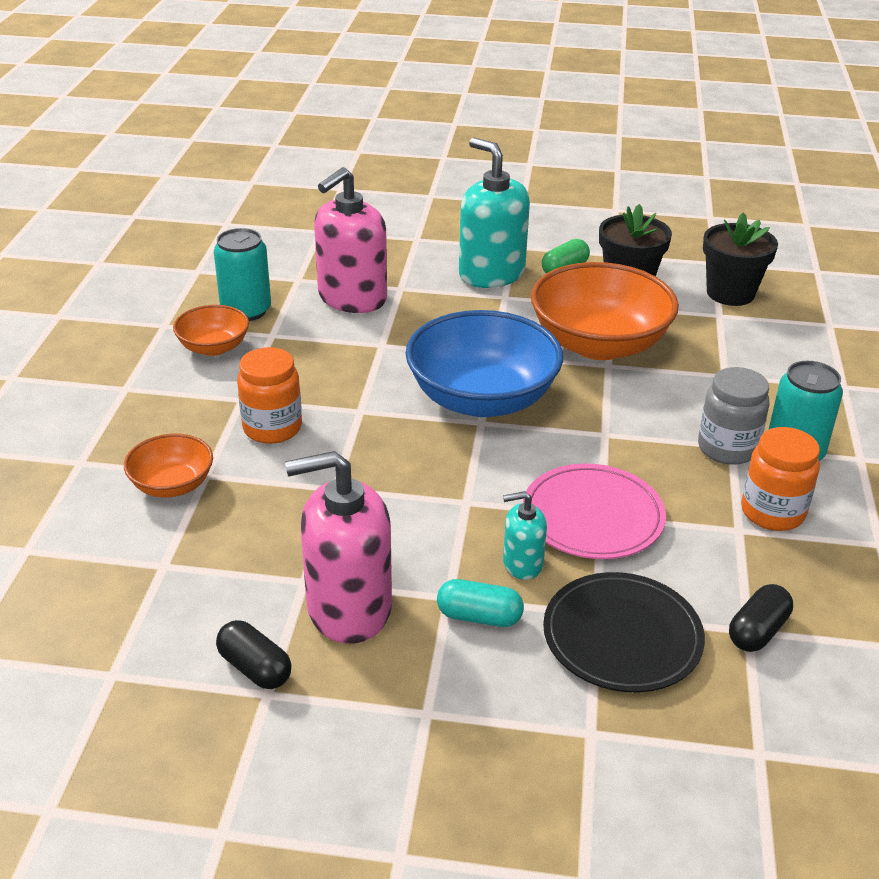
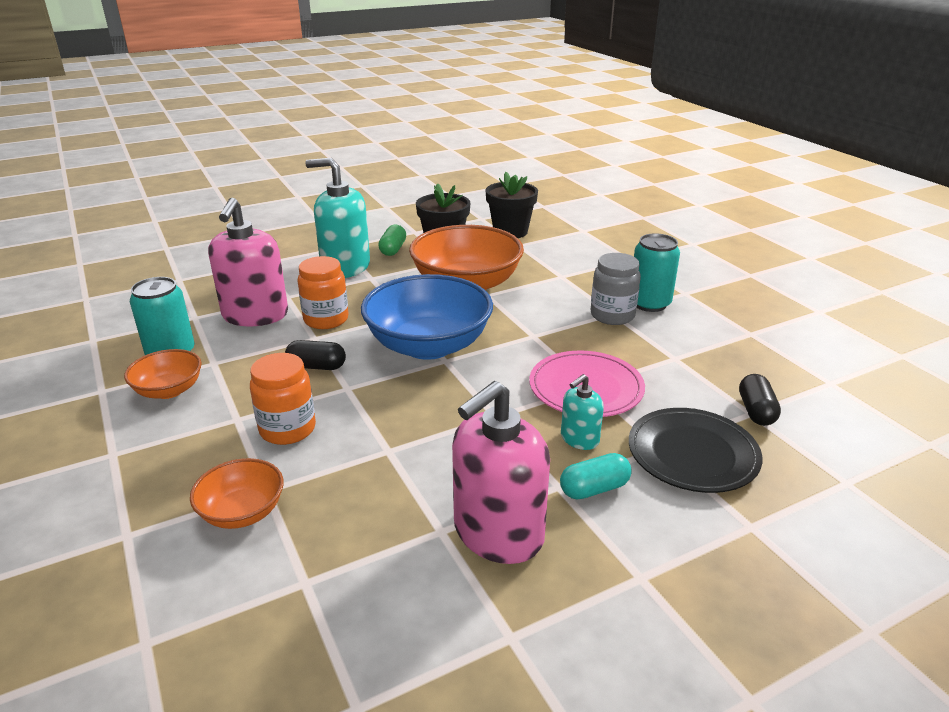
camera: 35 degrees left, 5 degrees down
(255, 668) = (478, 622): black capsule -> black capsule (317, 366)
(772, 512) = (679, 340): orange jar -> orange jar (326, 319)

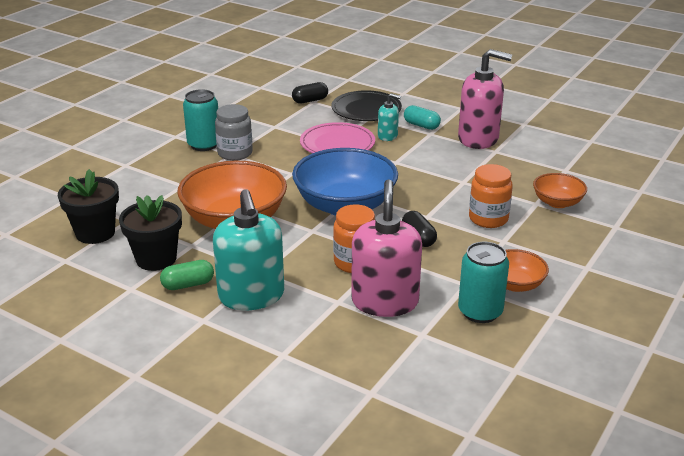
camera: 120 degrees left, 0 degrees up
(255, 315) = (385, 302): pink soap dispenser -> pink soap dispenser turned 60 degrees counterclockwise

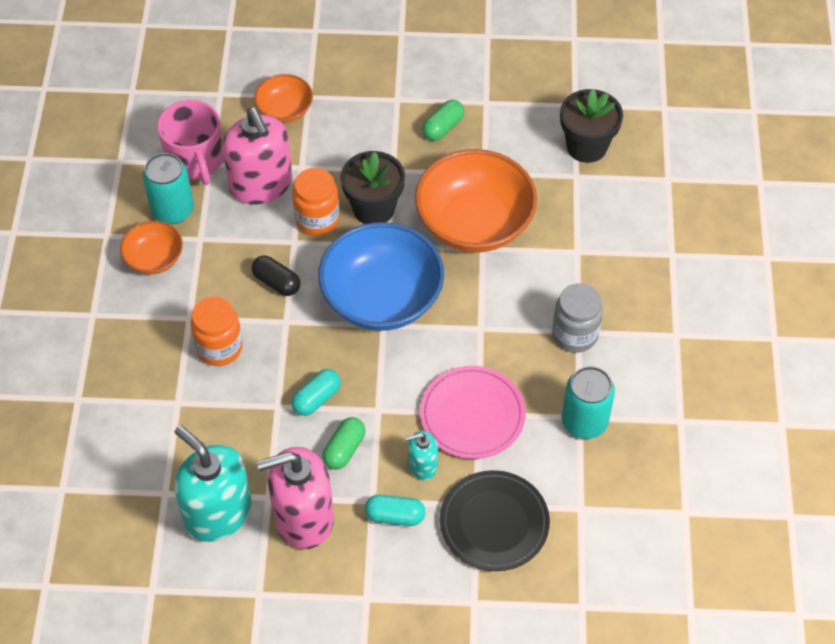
camera: 150 degrees right, 25 degrees up
(156, 259) = (499, 142): black flower pot -> black flower pot (374, 208)
(204, 145) = (626, 334): turquoise can -> turquoise can (584, 421)
(251, 296) = (379, 140): turquoise soap dispenser -> turquoise soap dispenser (217, 513)
(310, 100) = (587, 509): black capsule -> none
(431, 154) = (344, 449): none -> green capsule
(433, 177) = (316, 398): none -> turquoise capsule
(435, 342) = (195, 160): none -> pink mug
(557, 202) = (154, 415): orange bowl -> orange bowl (285, 110)

